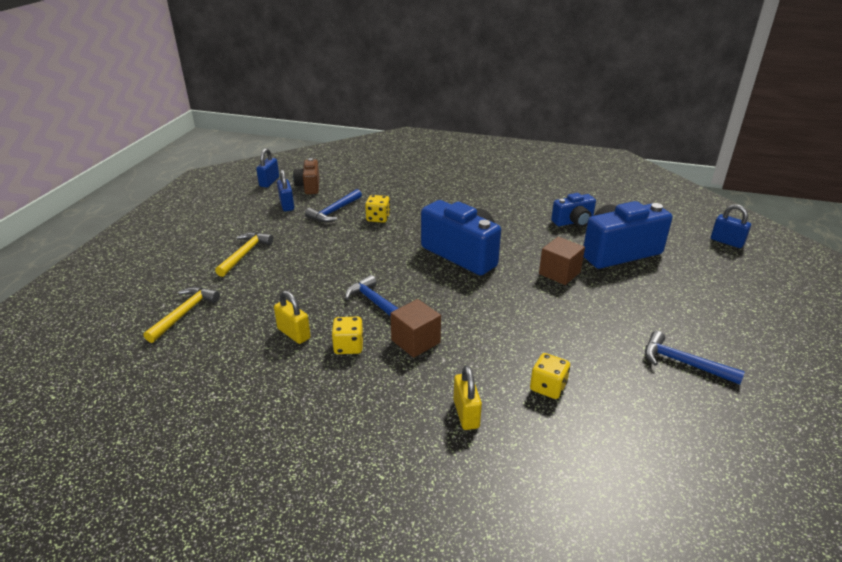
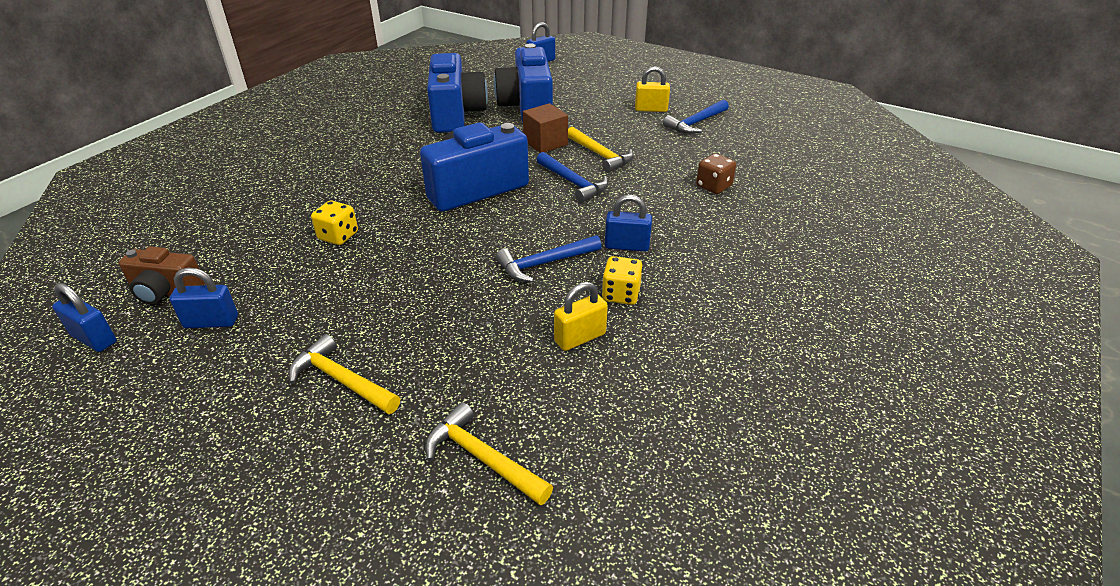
camera: 75 degrees left, 5 degrees up
(334, 211) = (282, 273): blue hammer -> blue hammer (573, 183)
(415, 341) = (627, 246): brown cube -> blue padlock
(466, 414) = (742, 234): yellow padlock -> yellow padlock (651, 109)
(548, 387) = (713, 186): yellow dice -> brown dice
(559, 306) = (600, 155): none -> yellow hammer
(573, 222) = (456, 114): blue camera -> blue camera, size x1.80

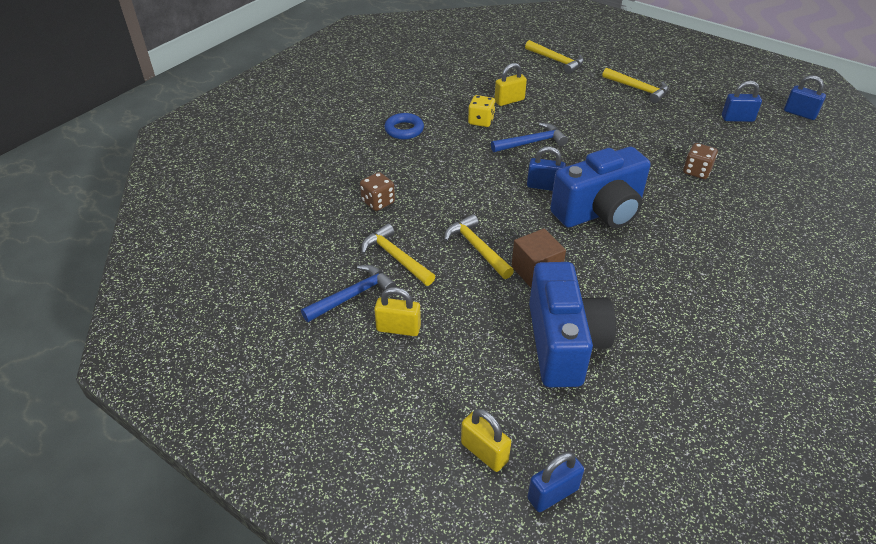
camera: 175 degrees left, 5 degrees up
(166, 292) = (787, 137): brown camera -> none
(338, 236) = (696, 171): yellow dice -> brown dice
(456, 114) = (656, 334): blue camera -> none
(573, 183) = (508, 213): blue hammer -> none
(579, 70) = (484, 452): none -> yellow padlock
(627, 246) = (470, 152): blue padlock -> blue padlock (544, 186)
(672, 146) = (396, 257): none -> yellow hammer
(729, 273) = (404, 130): none -> blue ring

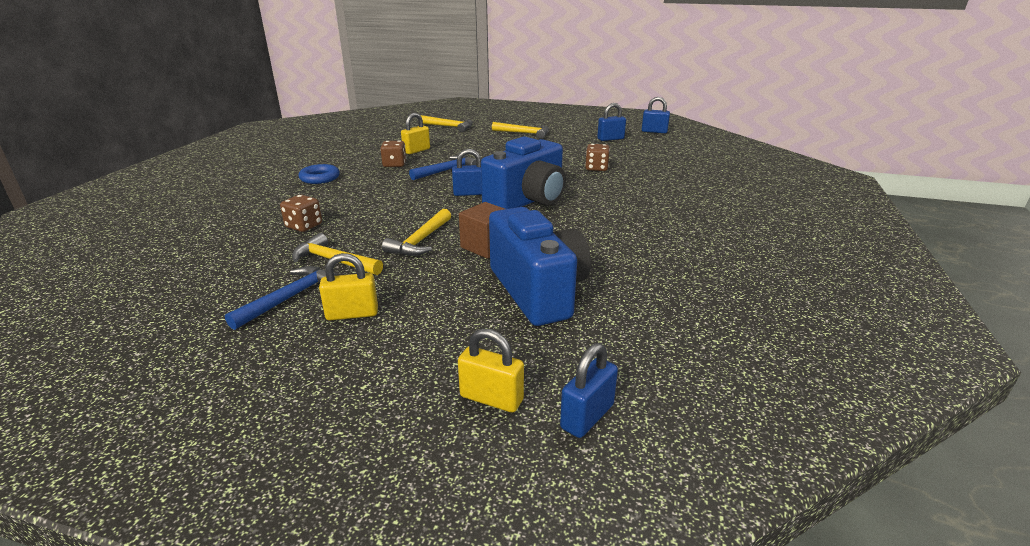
camera: 20 degrees left, 15 degrees down
(477, 248) = (420, 241): yellow hammer -> yellow hammer turned 105 degrees counterclockwise
(481, 121) = (394, 164): yellow dice -> brown dice

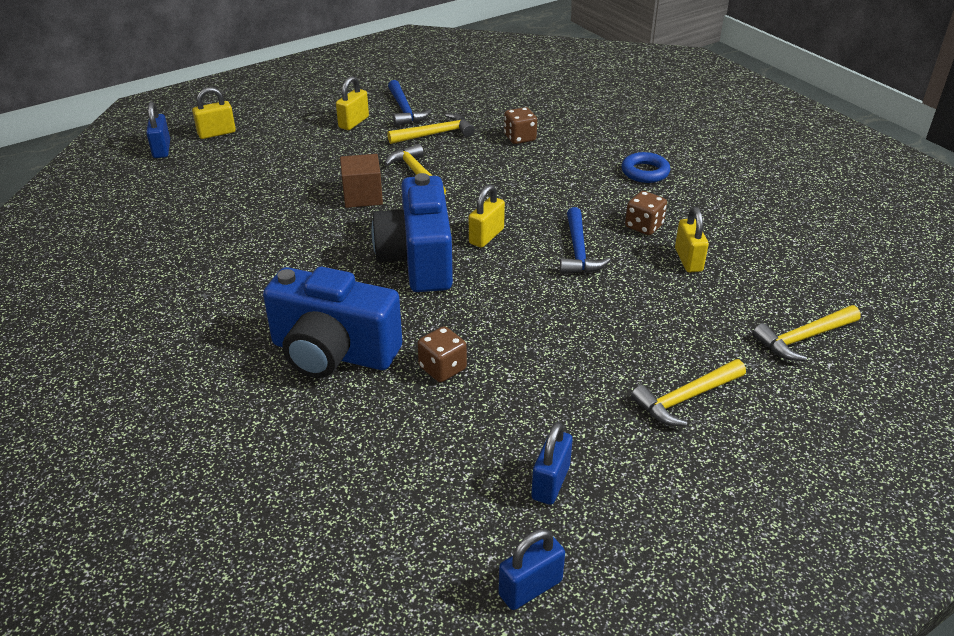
camera: 130 degrees right, 10 degrees up
(470, 193) = (486, 236): blue padlock -> yellow padlock
(538, 291) = (271, 187): blue camera -> blue camera (333, 353)

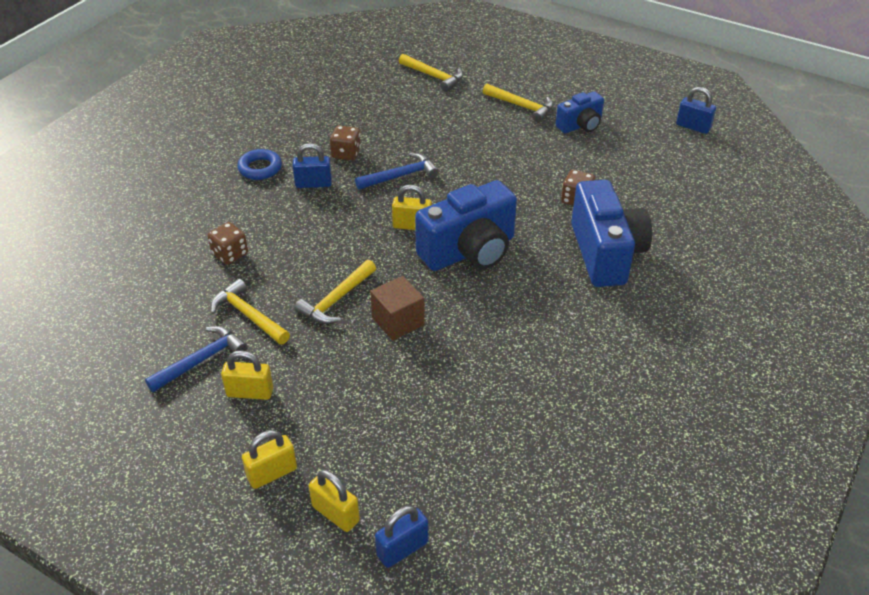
camera: 115 degrees left, 5 degrees up
(550, 482) = (626, 136): blue padlock -> blue padlock (313, 184)
(605, 442) = (580, 125): none -> blue camera
(688, 260) = (378, 127): yellow padlock -> yellow padlock (272, 473)

